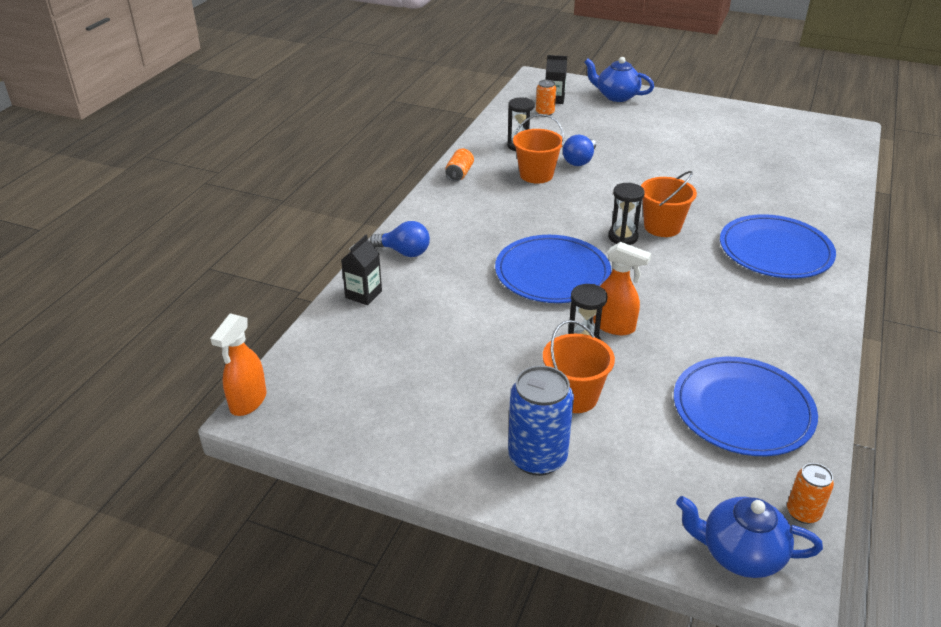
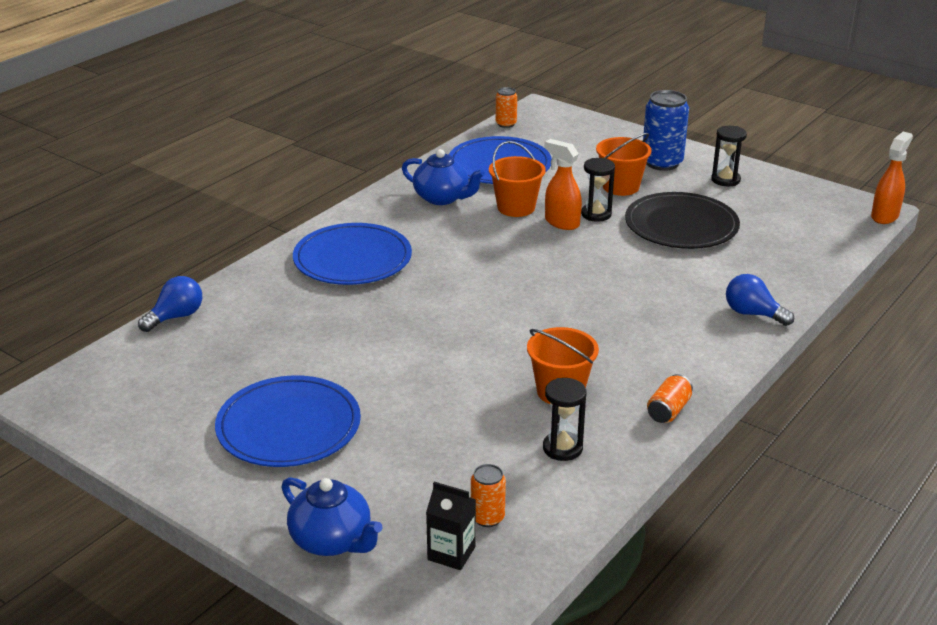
camera: 165 degrees left, 5 degrees down
(363, 294) = (796, 278): black carton -> none
(486, 344) = (681, 225): none -> black plate
(552, 273) = (596, 271): blue plate -> blue plate (288, 426)
(579, 161) = (487, 405): blue light bulb -> blue light bulb (176, 317)
(623, 237) = (500, 294): black hourglass -> black hourglass (725, 180)
(662, 227) = (448, 299): orange bucket -> orange bucket (516, 207)
(740, 554) = (557, 116): blue teapot -> blue teapot (442, 198)

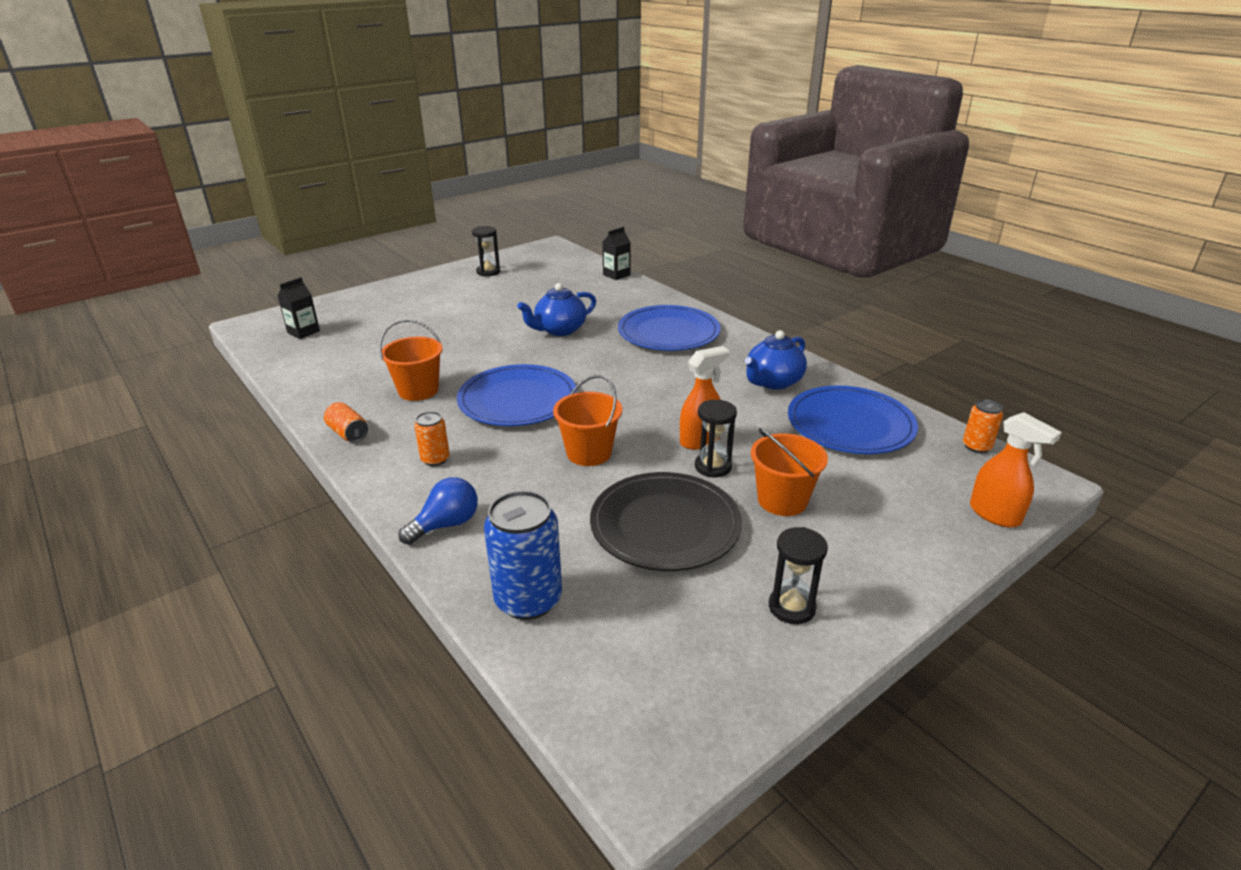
camera: 105 degrees right, 0 degrees up
(176, 317) = (616, 275): blue light bulb -> black carton
(288, 426) = (467, 299): blue plate -> blue plate (517, 400)
(332, 540) = (353, 303): blue teapot -> blue teapot (559, 330)
(487, 517) = (319, 345): orange can -> orange can (435, 459)
(516, 207) = (742, 419): orange bucket -> orange bucket (589, 453)
(562, 448) = (353, 380): black hourglass -> black hourglass (488, 272)
(662, 163) = (855, 555): blue can -> blue can (528, 599)
(885, 216) = (618, 779): orange spray bottle -> orange spray bottle (995, 515)

